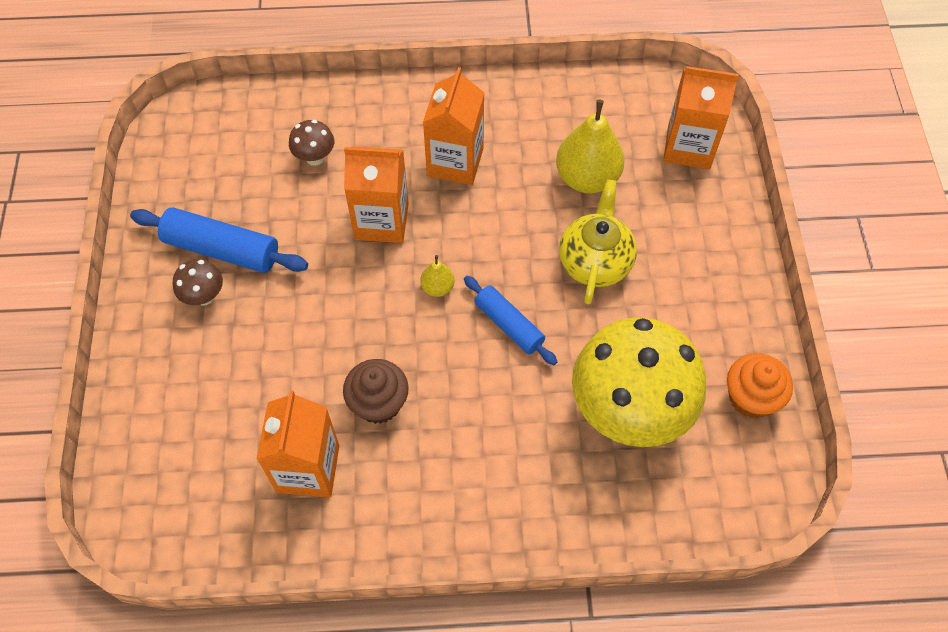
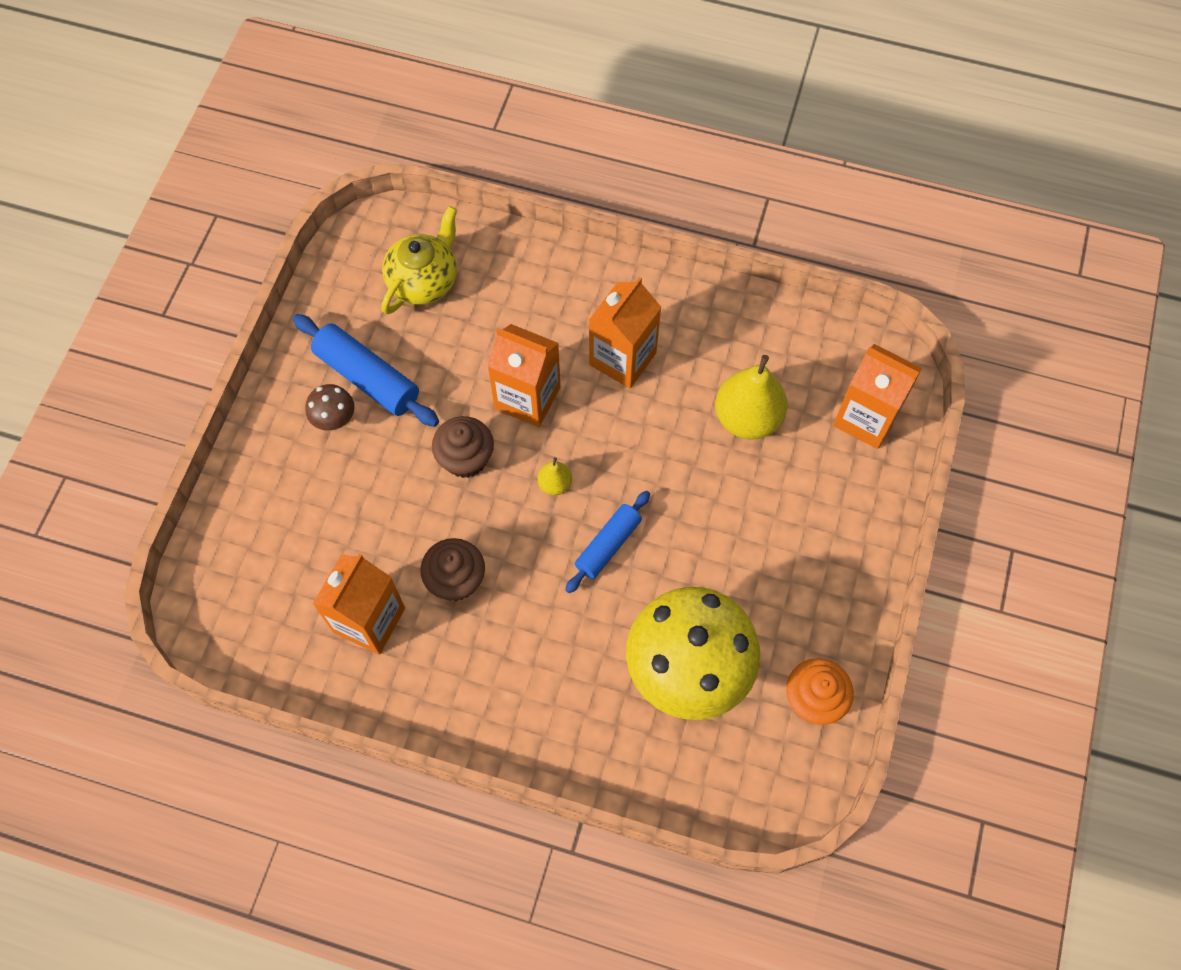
camera: 20 degrees right, 5 degrees up
(315, 158) = (488, 310): brown mushroom -> none
(344, 291) = (465, 458): none -> brown cupcake
(509, 325) = (608, 545): blue rolling pin -> blue rolling pin turned 60 degrees clockwise
(595, 261) = (719, 508): yellow teapot -> yellow teapot (424, 281)

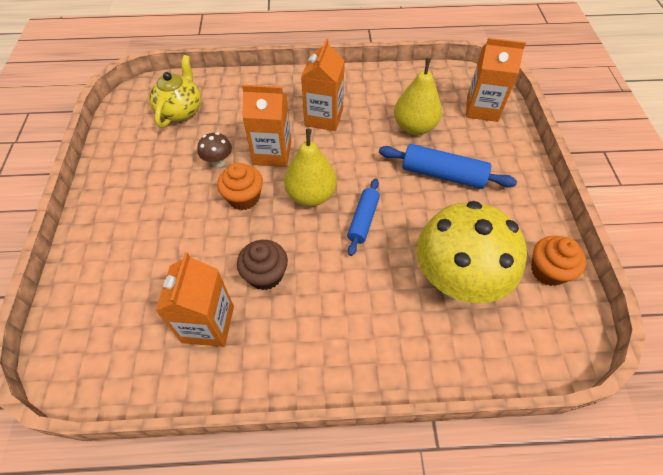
camera: 20 degrees left, 10 degrees down
(335, 420) = (142, 201): brown mushroom -> brown mushroom (218, 162)
(367, 378) = (158, 171): blue rolling pin -> blue rolling pin (443, 175)
(465, 458) = (244, 198): brown cupcake -> orange cupcake
(555, 484) = (311, 195): yellow pear -> yellow pear, size x2.09

